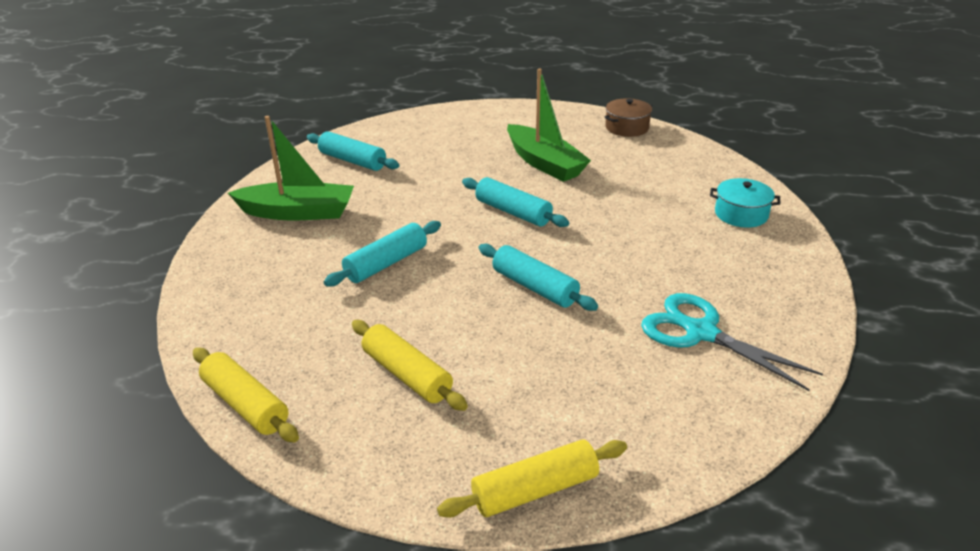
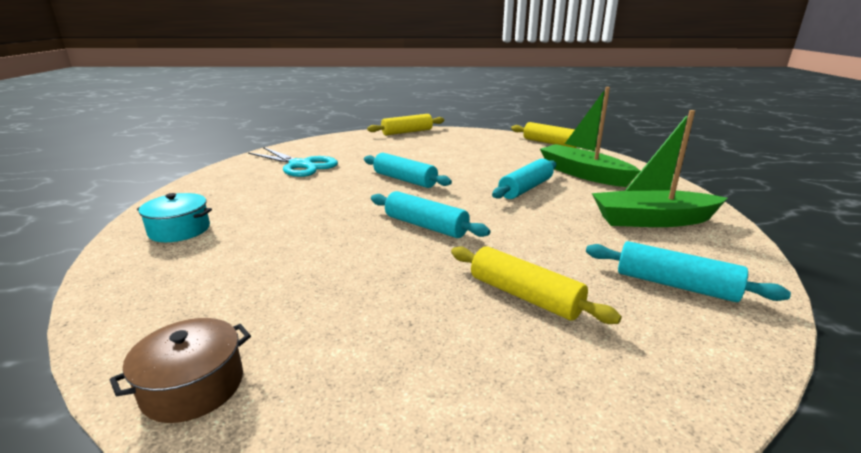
camera: 175 degrees right, 10 degrees down
(407, 374) = (475, 151): yellow rolling pin -> yellow rolling pin (524, 296)
(544, 163) = (384, 289): green boat -> green boat (583, 174)

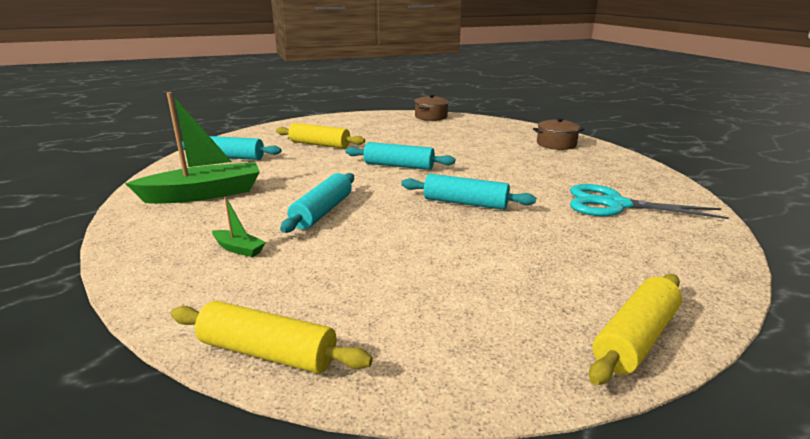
camera: 160 degrees right, 0 degrees up
(179, 230) = (556, 144): turquoise pot -> brown pot
(583, 174) = (239, 249): green boat -> green boat, size x0.43

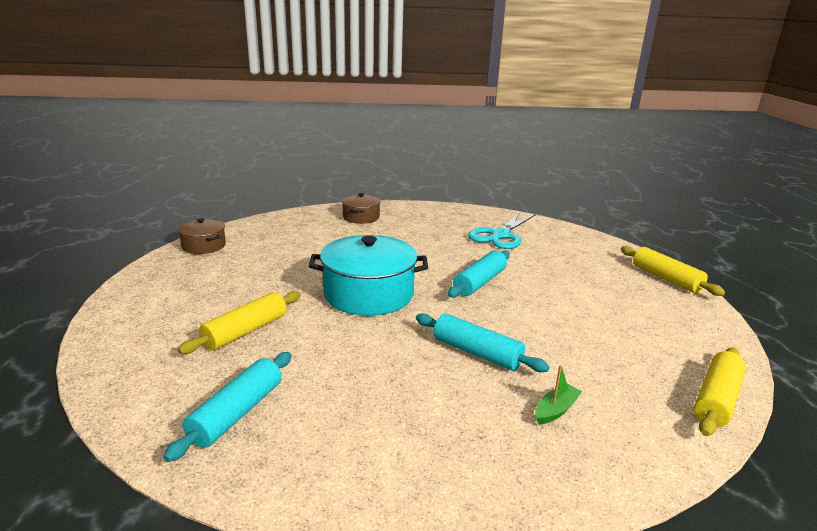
camera: 75 degrees left, 0 degrees up
(204, 194) = (388, 439): green boat -> none
(399, 166) = (368, 294): turquoise rolling pin -> turquoise pot

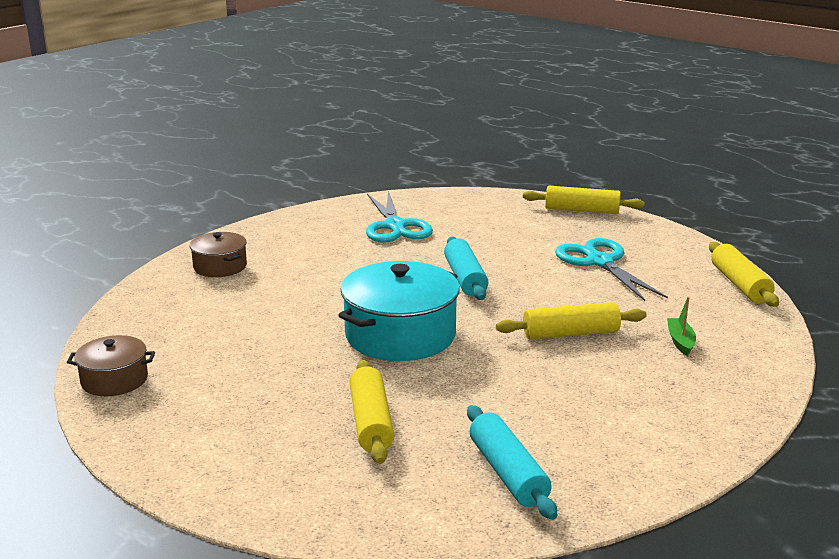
camera: 45 degrees left, 0 degrees up
(477, 353) = (570, 333): turquoise rolling pin -> yellow rolling pin
(606, 318) = (600, 262): none -> turquoise scissors

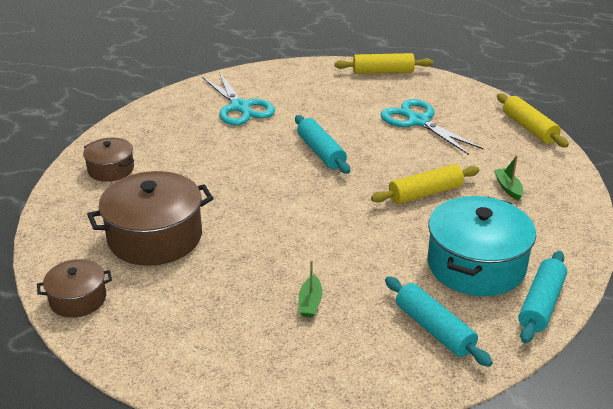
camera: 15 degrees left, 10 degrees up
(231, 334) = (155, 237): none -> brown pot
(370, 422) = (310, 302): yellow rolling pin -> green boat
(400, 335) = (295, 215): turquoise pot -> turquoise pot (476, 265)
(661, 468) = (540, 304): none -> turquoise rolling pin

